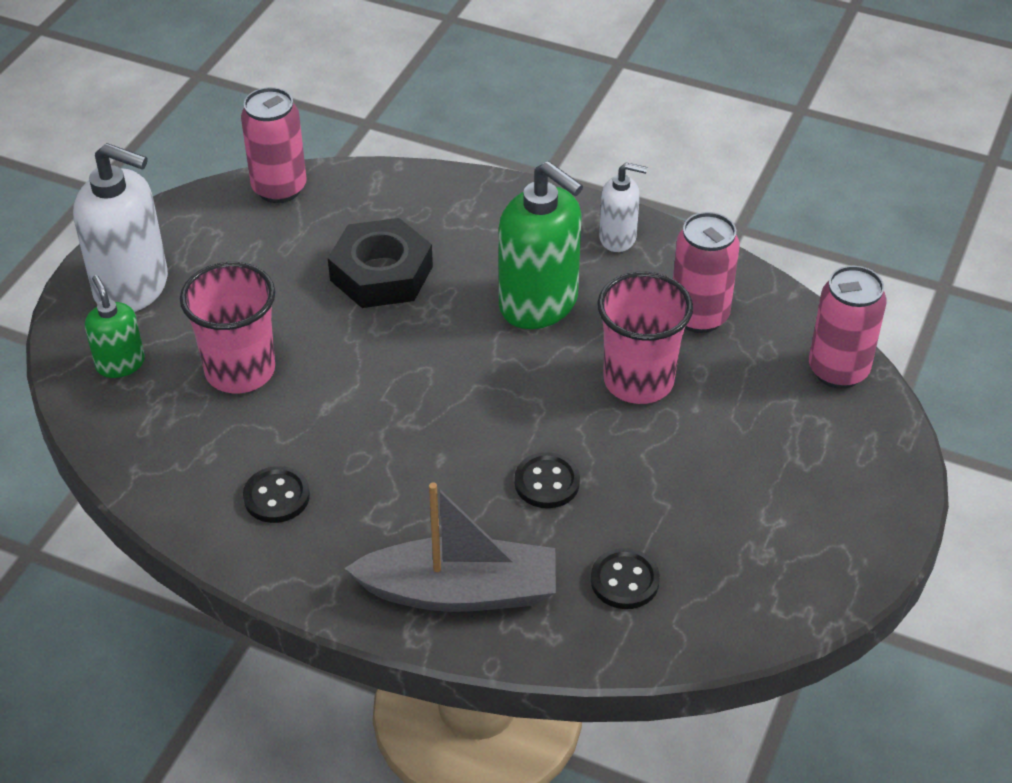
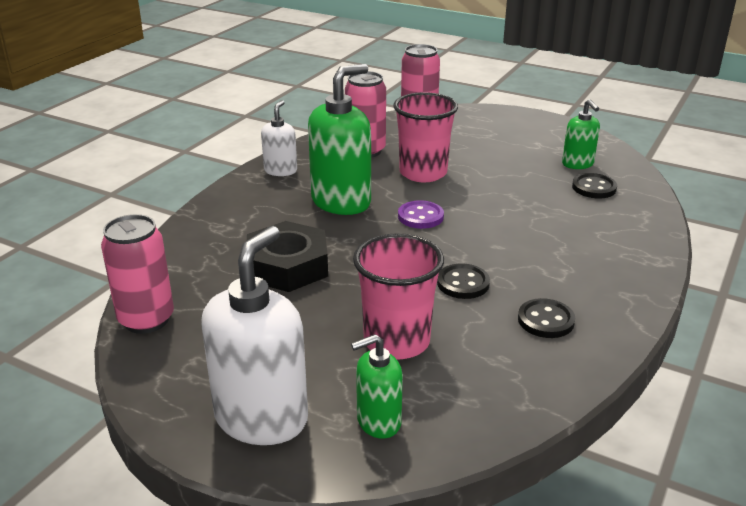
camera: 85 degrees left, 15 degrees down
(460, 591) = (619, 242): grey boat -> none
(508, 382) = (420, 216): none -> purple button
(547, 482) = (516, 208): black button -> black button (463, 283)
(707, 568) = (578, 164): none -> green soap dispenser

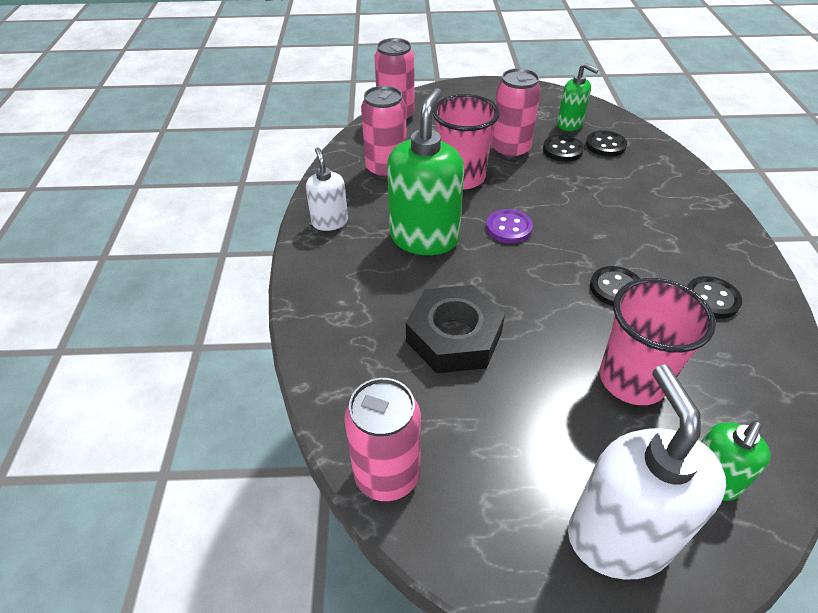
camera: 30 degrees left, 15 degrees up
(492, 167) = (510, 150): none -> pink can
(544, 180) = (562, 150): none -> black button

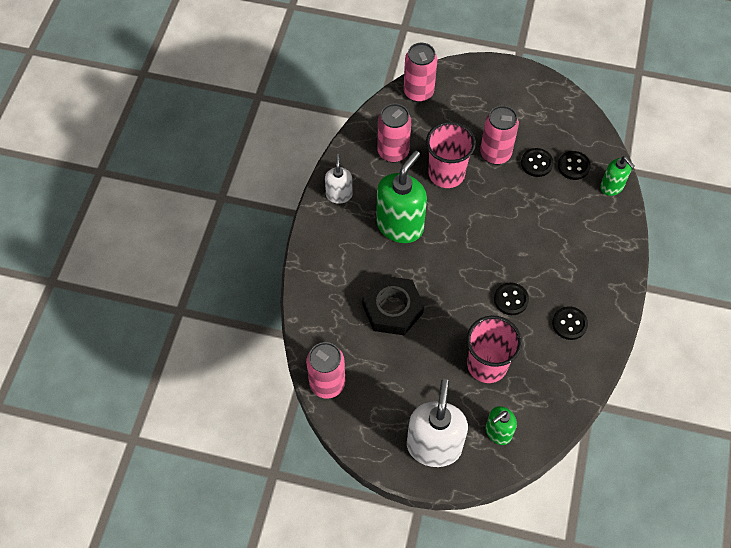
camera: 15 degrees right, 15 degrees up
(508, 228) = (462, 231): purple button -> none
(570, 125) = (556, 135): green soap dispenser -> green soap dispenser (612, 187)

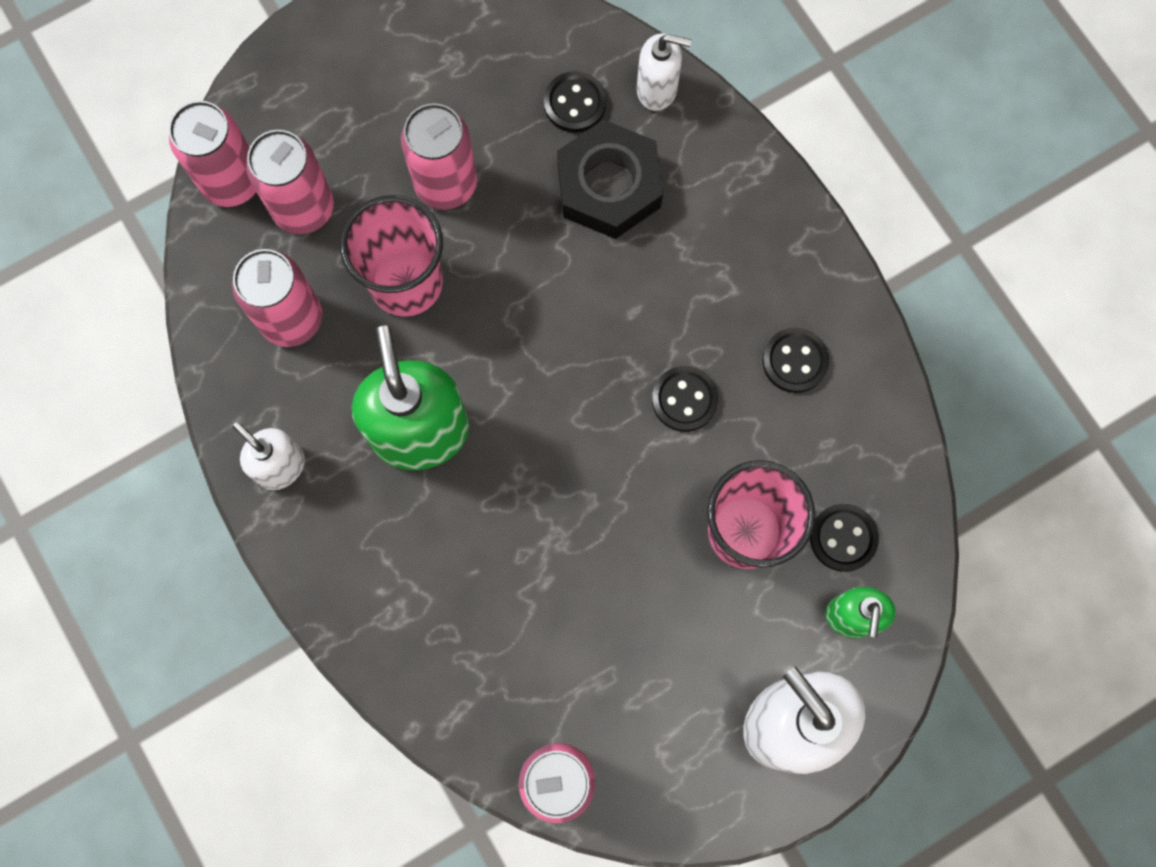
camera: 45 degrees left, 15 degrees up
(392, 309) = (537, 573): black nut -> black nut (609, 186)
(435, 120) = (304, 208): none -> pink can
(536, 163) = (519, 146): black button -> black button (843, 538)
(612, 187) = (657, 89): green soap dispenser -> white soap dispenser

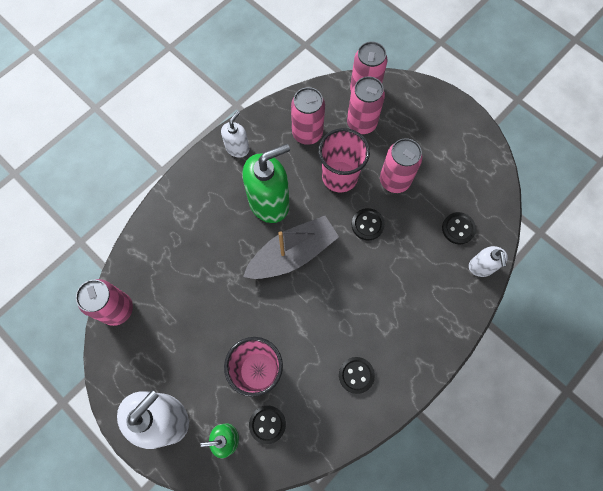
camera: 75 degrees right, 5 degrees down
(539, 414) = (292, 253): none -> grey boat
(609, 186) = (420, 256): black nut -> none
(684, 399) = (319, 322): black button -> black button (367, 225)

